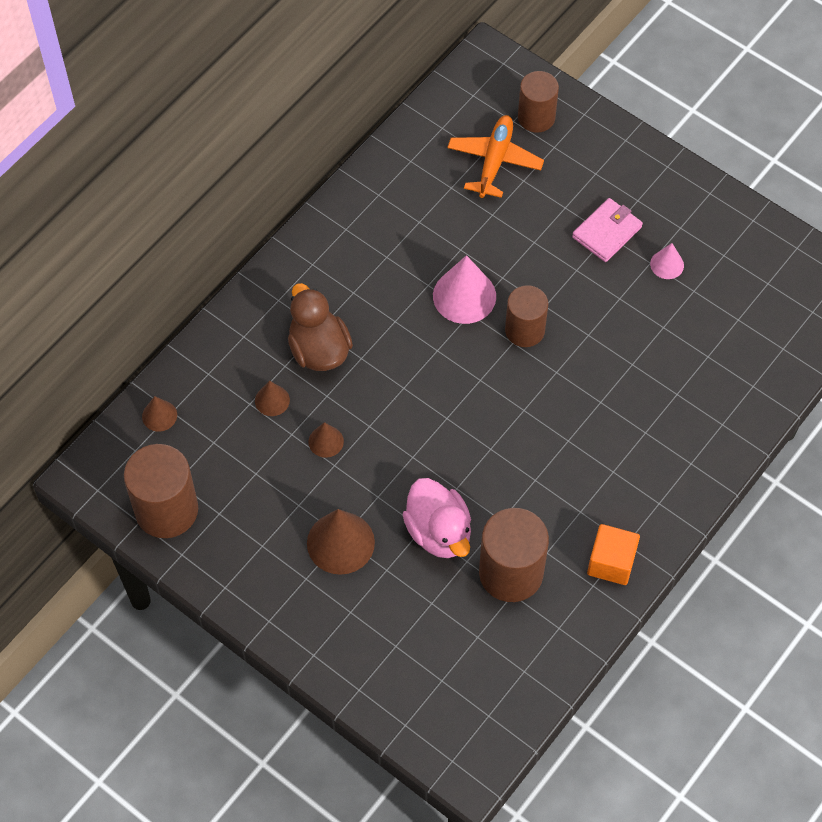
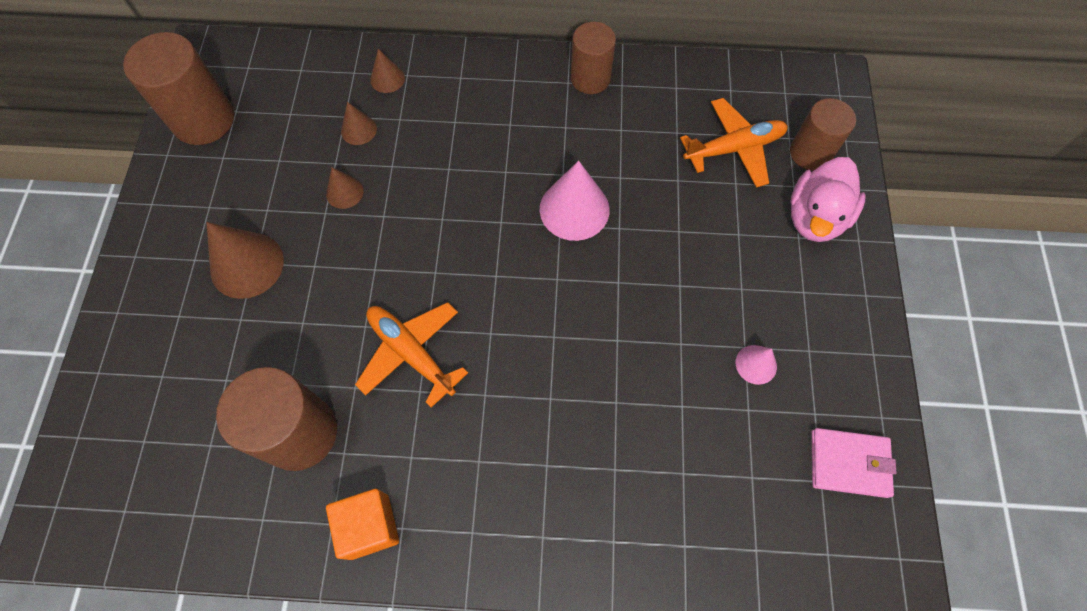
camera: 55 degrees right, 5 degrees up
(159, 415) = (291, 64): brown cone -> brown cone (387, 79)
(319, 349) = (433, 133): brown duck -> none
(439, 532) = (307, 339): pink duck -> pink duck (815, 217)
(501, 469) = (411, 353): none -> orange plane
(524, 330) = (577, 281): brown cylinder -> brown cylinder (590, 78)
(607, 232) = (744, 286): pink wallet -> pink wallet (849, 463)

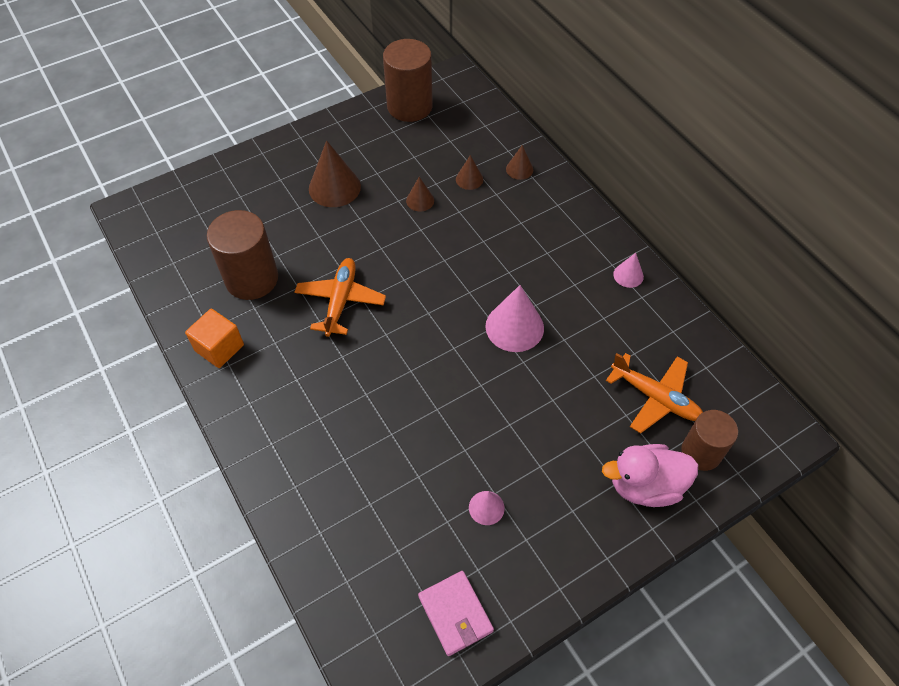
camera: 55 degrees right, 10 degrees down
(590, 78) = (628, 275): brown cylinder -> pink cone

